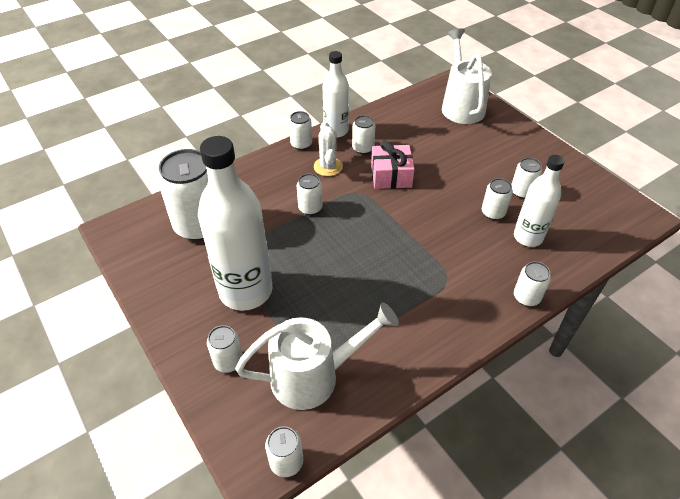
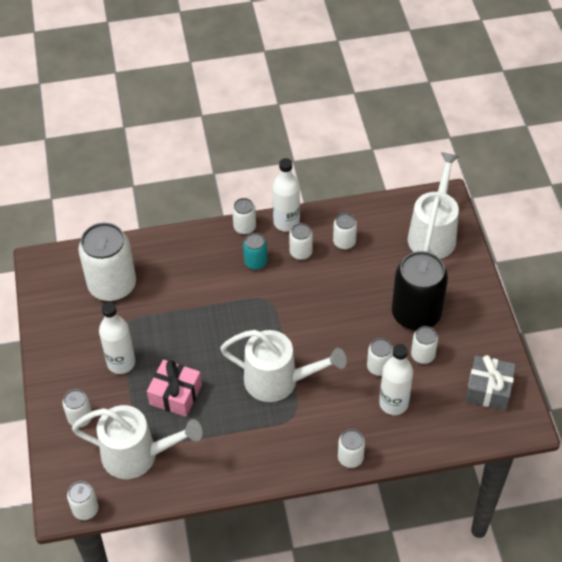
camera: 25 degrees right, 5 degrees up
(246, 291) = (121, 363): white bottle -> white bottle, size x0.59
(310, 208) = (215, 302): white can -> white can (344, 242)
(328, 167) = (255, 262): white cactus -> turquoise can
(391, 176) = (309, 293): pink gift -> pink gift (175, 395)
(413, 253) = (279, 381): none -> white watering can
(492, 164) = (416, 314): none -> black can
(595, 199) = (488, 389): none -> grey gift

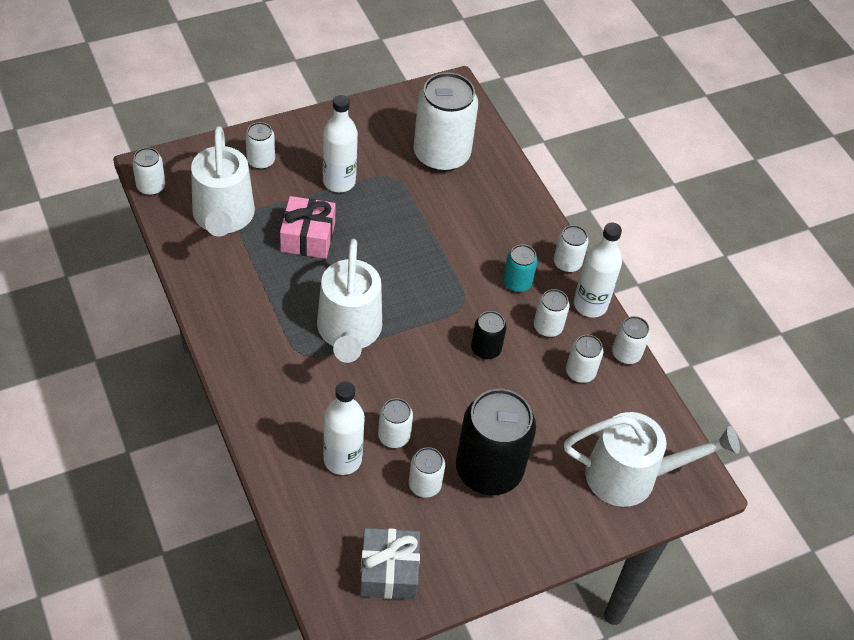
camera: 70 degrees right, 0 degrees up
(312, 294) = (486, 349): none -> black can
(350, 458) = (254, 421): white can -> white can (626, 354)

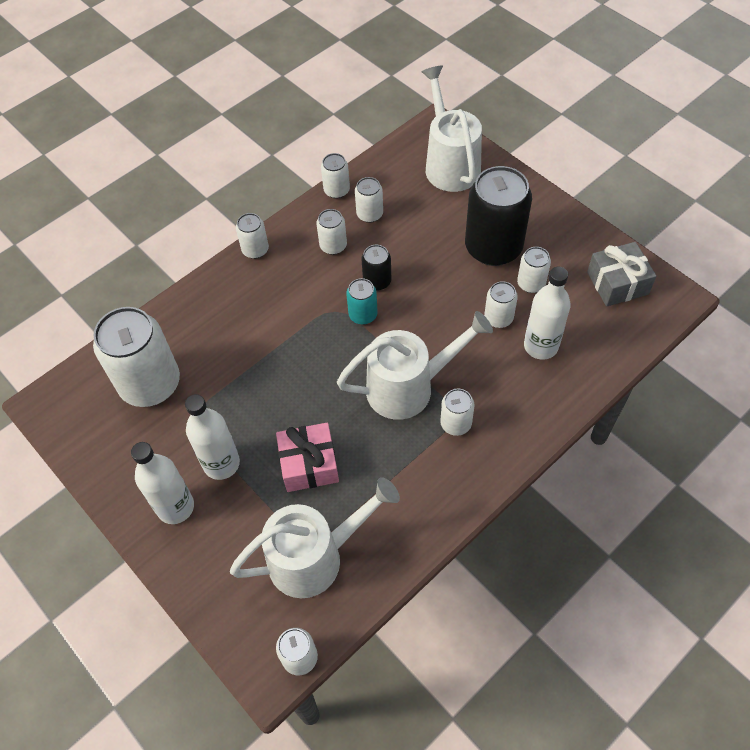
camera: 100 degrees left, 5 degrees up
(261, 161) = (217, 553): white can -> white can (455, 423)
(517, 282) = (293, 279): turquoise can -> turquoise can (363, 315)
(590, 305) = (296, 224): white bottle -> white bottle (175, 507)

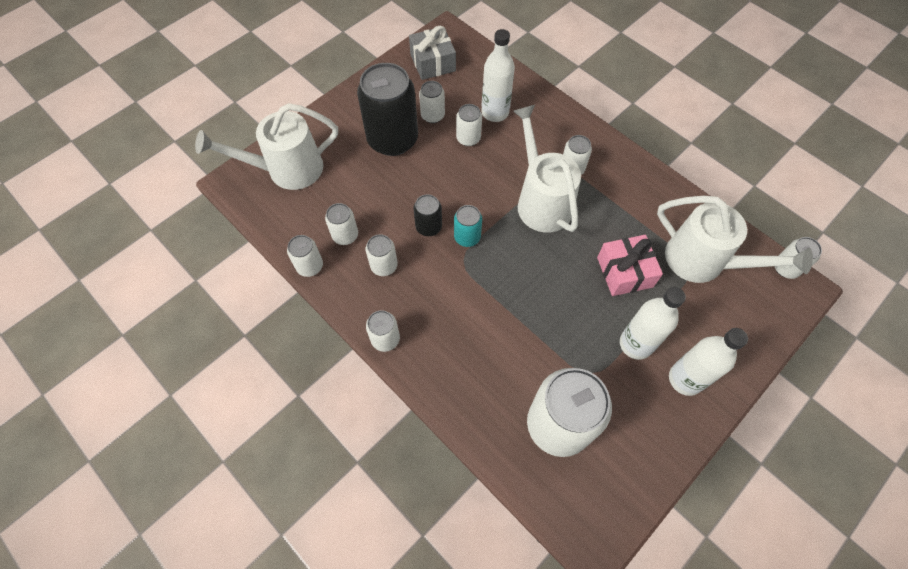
camera: 95 degrees left, 5 degrees up
(316, 556) = (704, 262): white watering can -> white watering can turned 150 degrees clockwise

